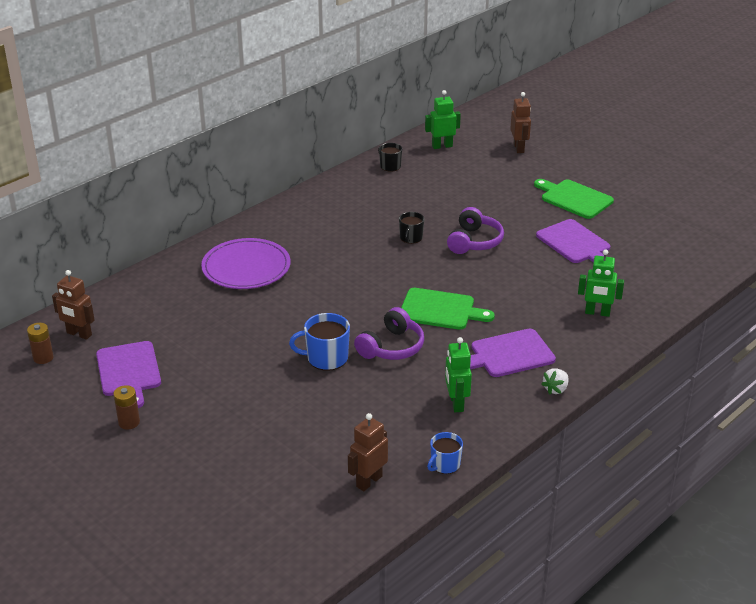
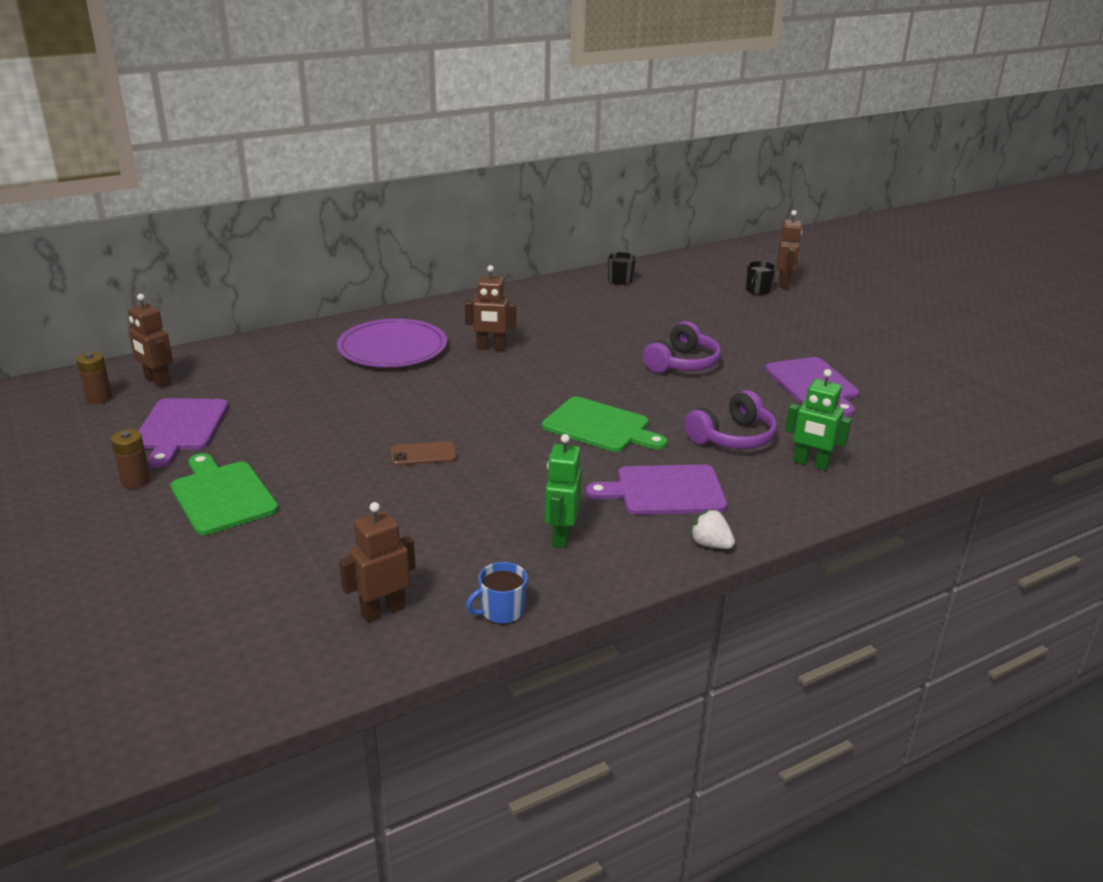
camera: 15 degrees right, 5 degrees down
(323, 253) = (491, 348): none -> brown robot
(326, 358) = (423, 454): blue mug -> brown phone
(391, 347) = (513, 456): purple headphones -> purple headphones (732, 437)
(411, 238) = (605, 348): black mug -> black mug (757, 290)
(442, 146) = (691, 270): green robot -> none
(555, 389) = (710, 544): white strawberry -> white strawberry turned 75 degrees clockwise
(574, 198) = (832, 339): green cutting board -> green cutting board (222, 495)

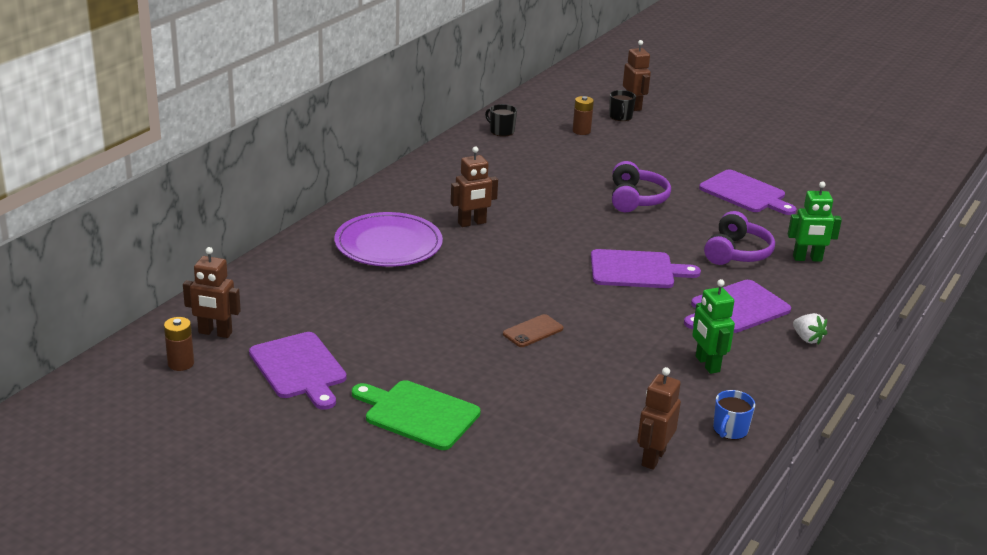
camera: 30 degrees left, 0 degrees up
(136, 481) = (327, 425): brown battery -> brown battery (581, 131)
(600, 426) = (636, 270): green cutting board -> purple cutting board
(710, 544) = (807, 339): white strawberry -> white strawberry turned 135 degrees counterclockwise

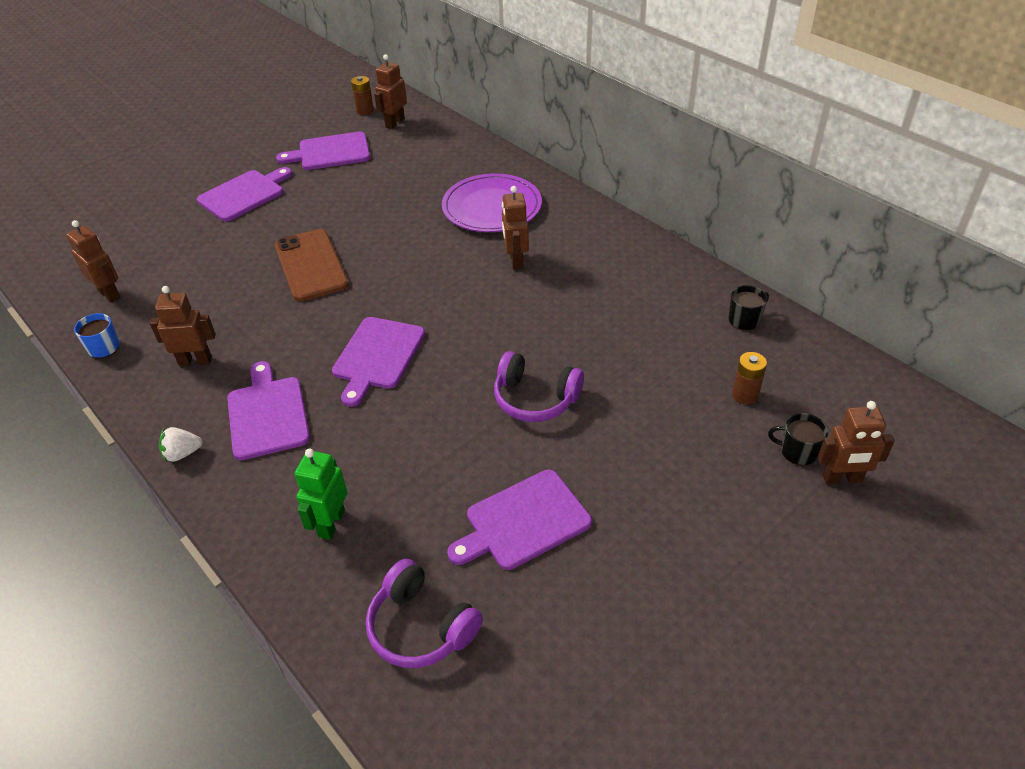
camera: 110 degrees right, 15 degrees up
(418, 414) = (244, 194): green cutting board -> purple cutting board
(533, 331) = (311, 265): brown phone -> brown phone, size x1.93
(707, 364) = (195, 361): green robot -> brown robot
(736, 253) = (375, 454): purple headphones -> purple headphones (421, 627)

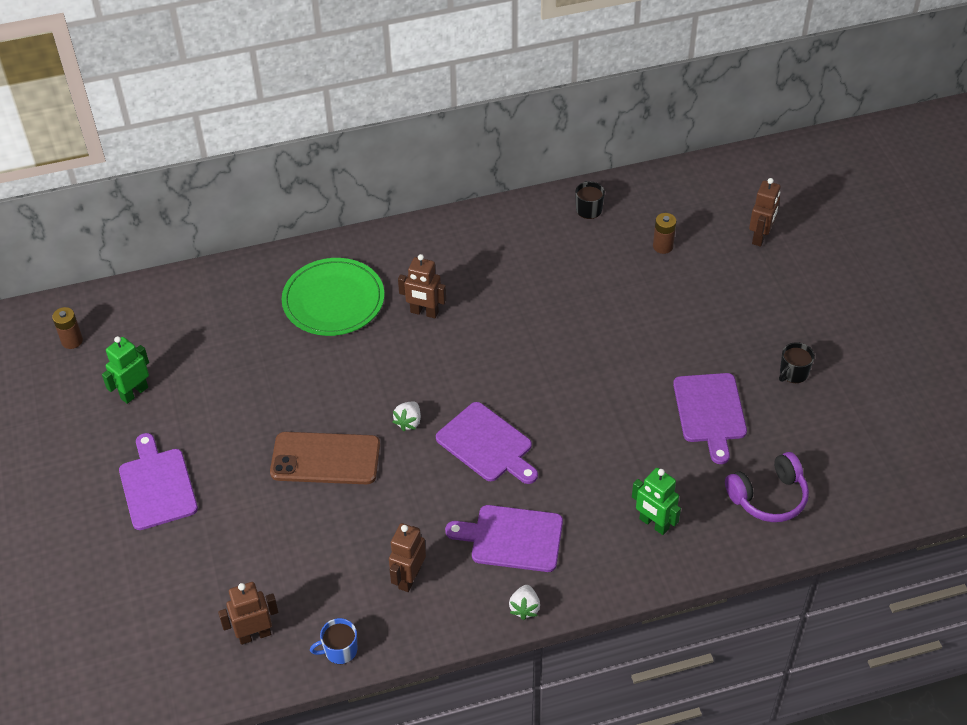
camera: 65 degrees left, 5 degrees up
(330, 152) = (134, 393): purple cutting board -> green robot
(378, 297) = (408, 422): none -> white strawberry
(394, 123) = (121, 324): brown robot -> none
(492, 207) = (333, 300): purple plate -> green plate
(535, 399) = (597, 361): purple headphones -> none
(797, 451) = (727, 245): black mug -> black mug (793, 373)

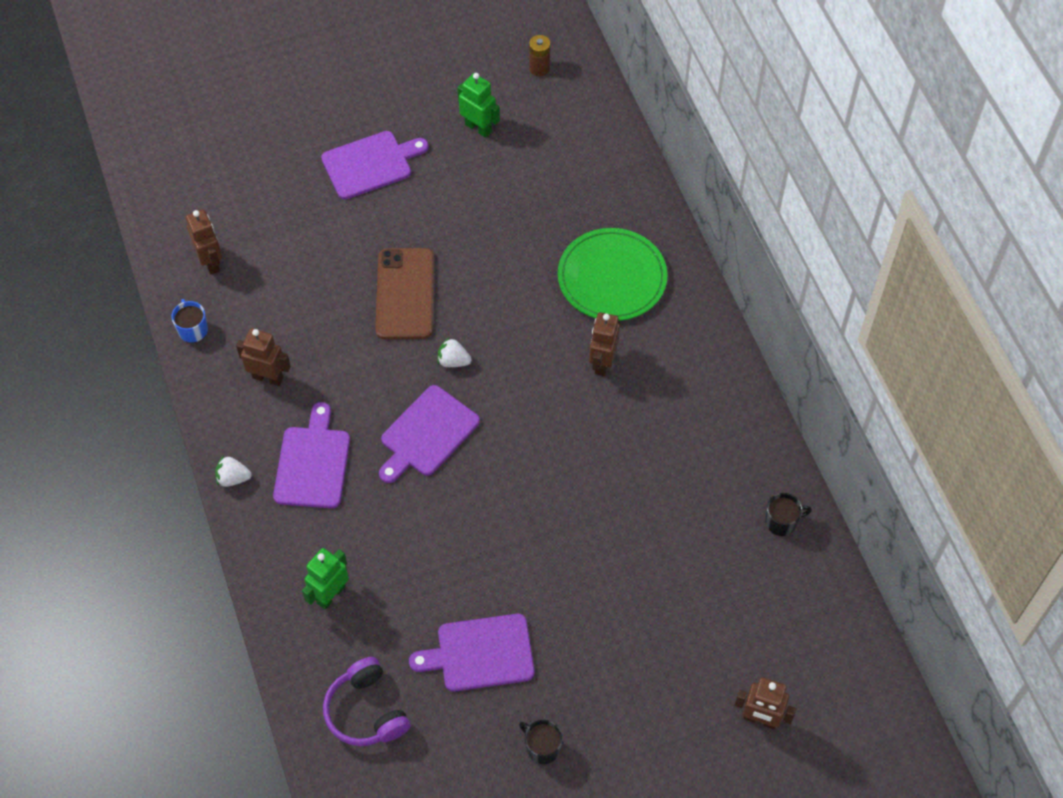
camera: 85 degrees right, 10 degrees up
(663, 246) = (730, 605): brown battery -> none

